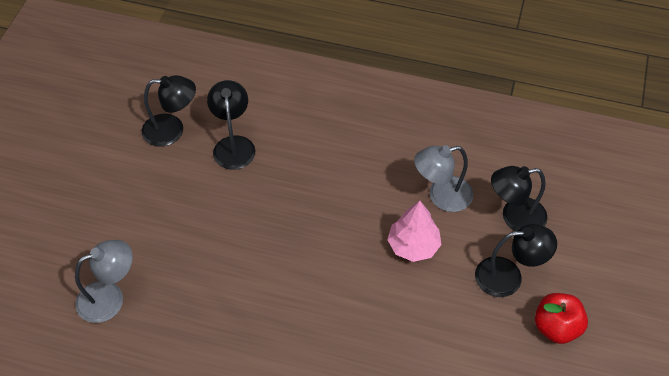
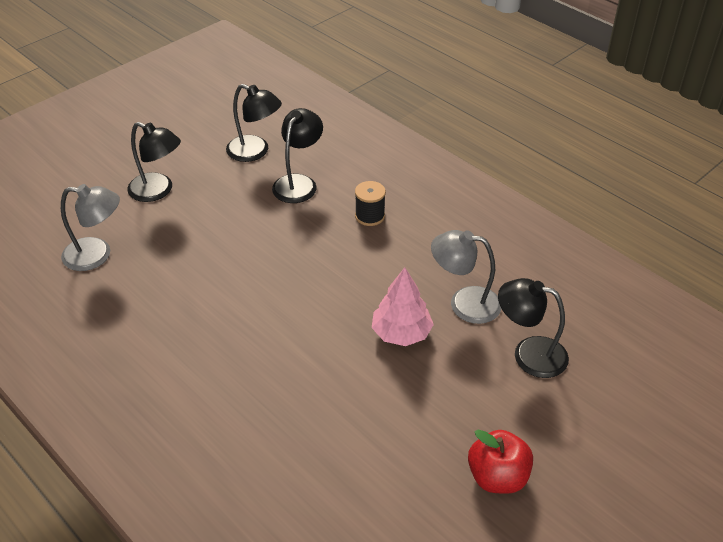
camera: 30 degrees right, 10 degrees down
(315, 151) = (370, 216): none -> black spool
(508, 276) = (480, 405): black lamp -> black lamp (158, 191)

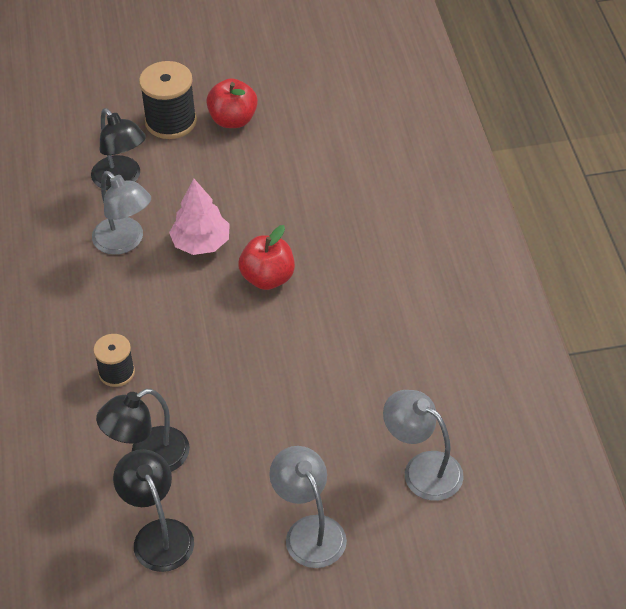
camera: 145 degrees left, 5 degrees up
(158, 191) = (309, 531): black lamp -> grey lamp
(318, 331) = (268, 278): none -> red apple
(555, 440) = (171, 121): none -> black spool

